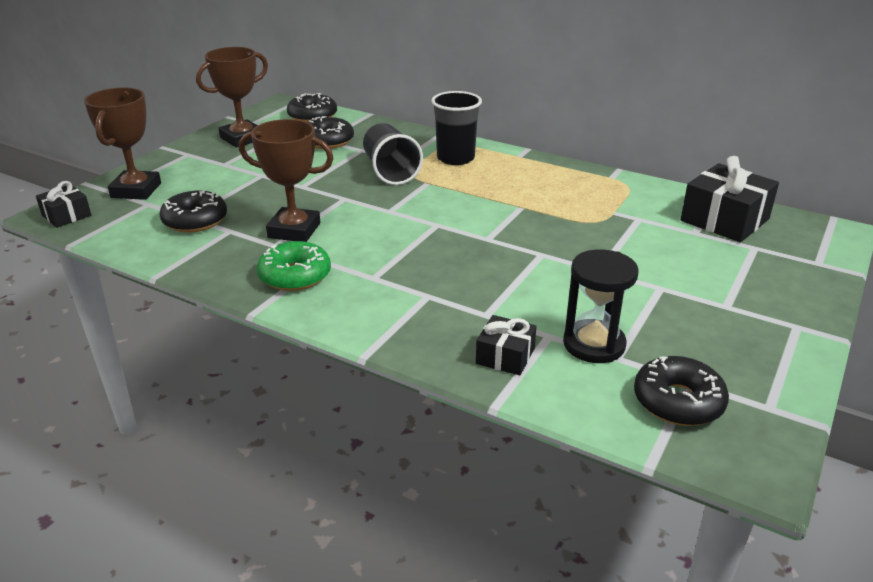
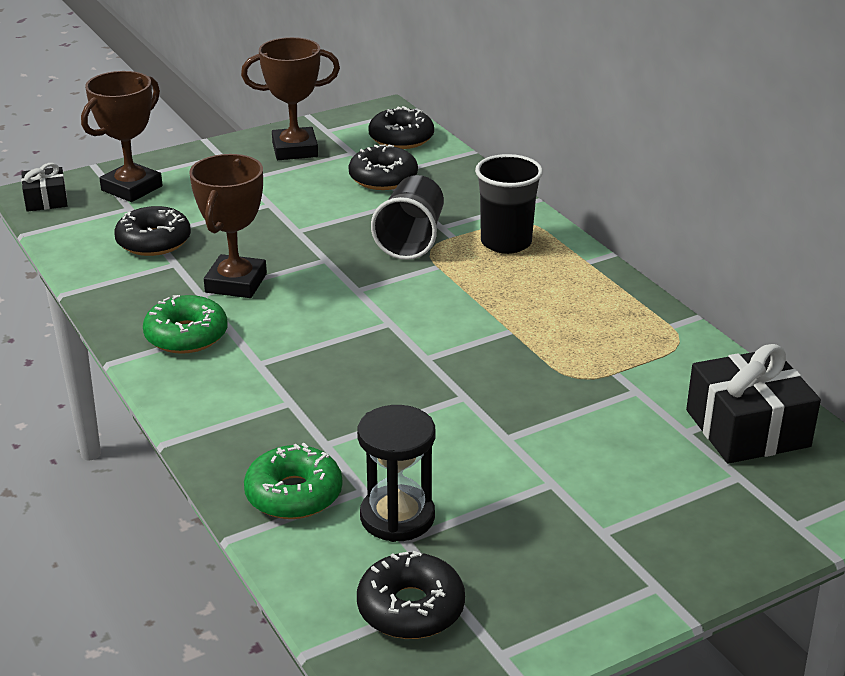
camera: 30 degrees right, 0 degrees up
(294, 230) = (236, 283): brown trophy -> brown trophy turned 60 degrees clockwise
(505, 356) = (294, 494): black gift -> green donut

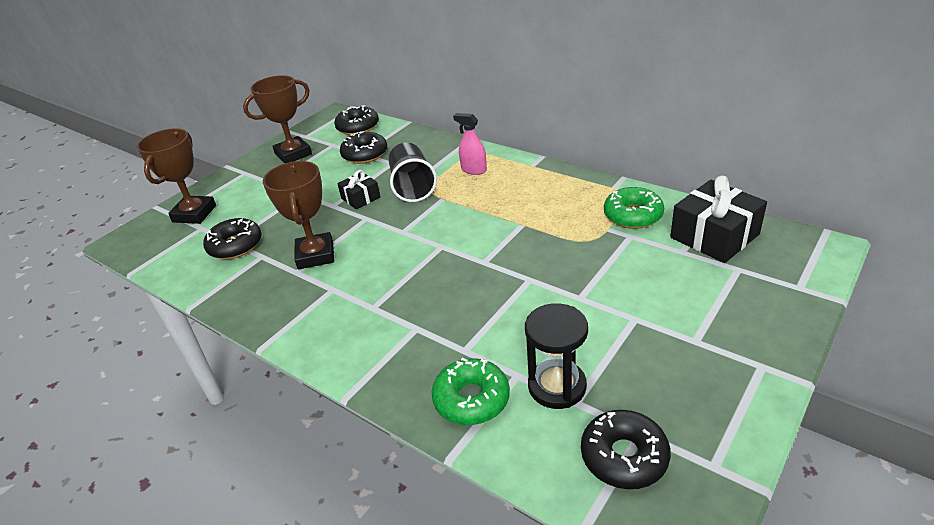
camera: 20 degrees left, 5 degrees up
(46, 200) = (133, 242): black gift -> black gift (360, 198)
(186, 335) = (305, 306): green donut -> green donut (633, 215)
(506, 243) = (473, 170): black cup -> pink spray bottle

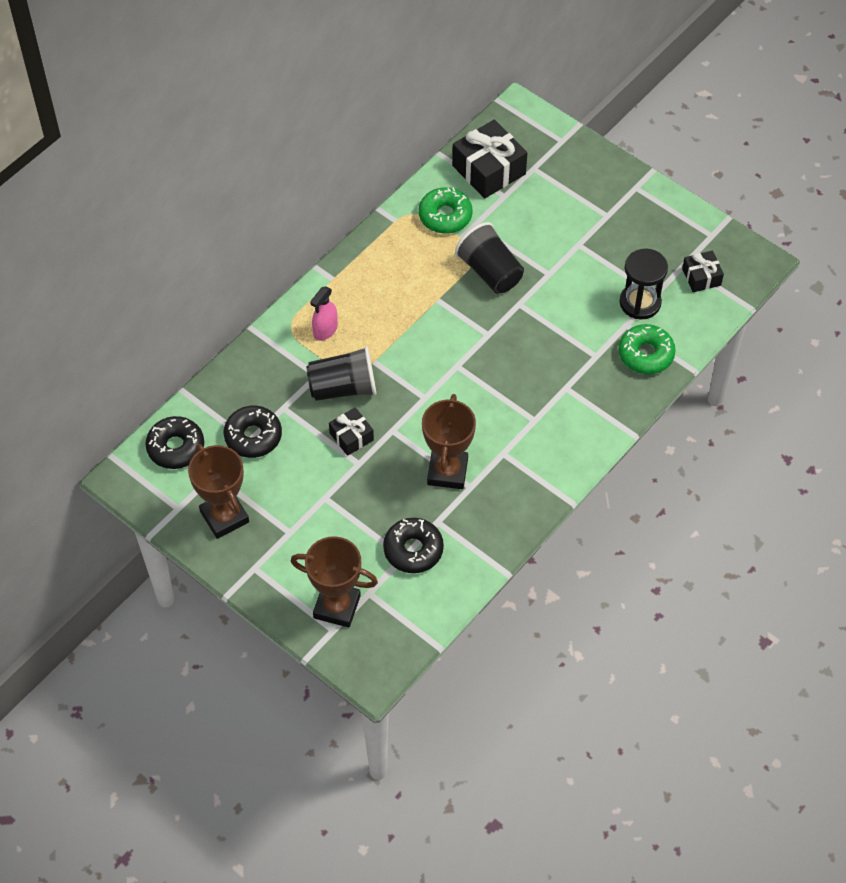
camera: 90 degrees left, 20 degrees up
(315, 255) = (447, 472): brown trophy -> brown trophy turned 75 degrees counterclockwise
(568, 253) = (490, 272): none -> black cup
(624, 456) = (701, 277): black donut -> black gift

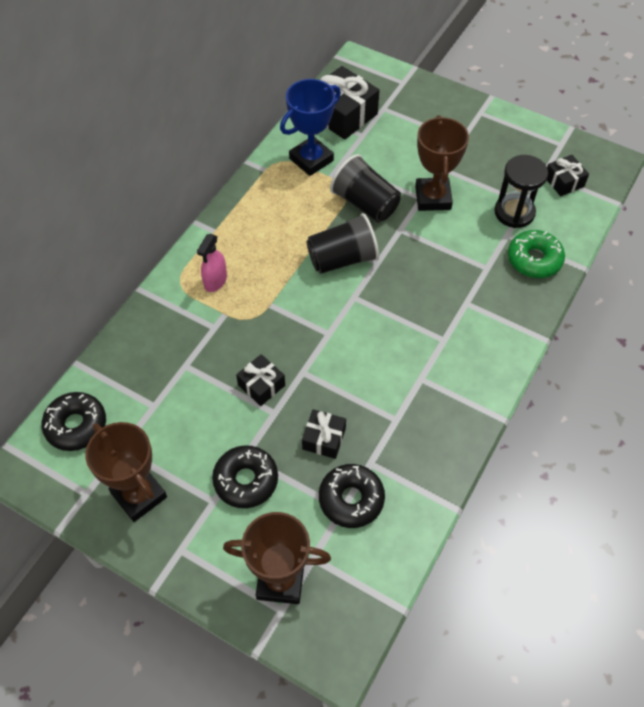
camera: 10 degrees left, 0 degrees up
(253, 436) = (158, 401): black donut -> black donut (246, 480)
(343, 388) = (243, 336): black cup -> black cup (342, 259)
(400, 494) = (324, 439): none -> black gift
(445, 216) = (311, 159): green donut -> blue trophy
(447, 472) = (368, 407): brown trophy -> brown trophy (433, 198)

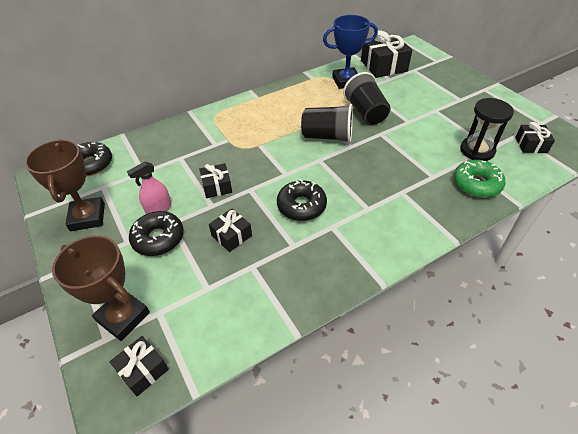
camera: 30 degrees right, 10 degrees down
(215, 281) = (236, 121): pink spray bottle -> pink spray bottle (158, 209)
(342, 617) = (143, 370): none -> black gift
(351, 499) = (219, 285): black donut -> black donut (301, 206)
(433, 198) = (417, 124): brown trophy -> none

